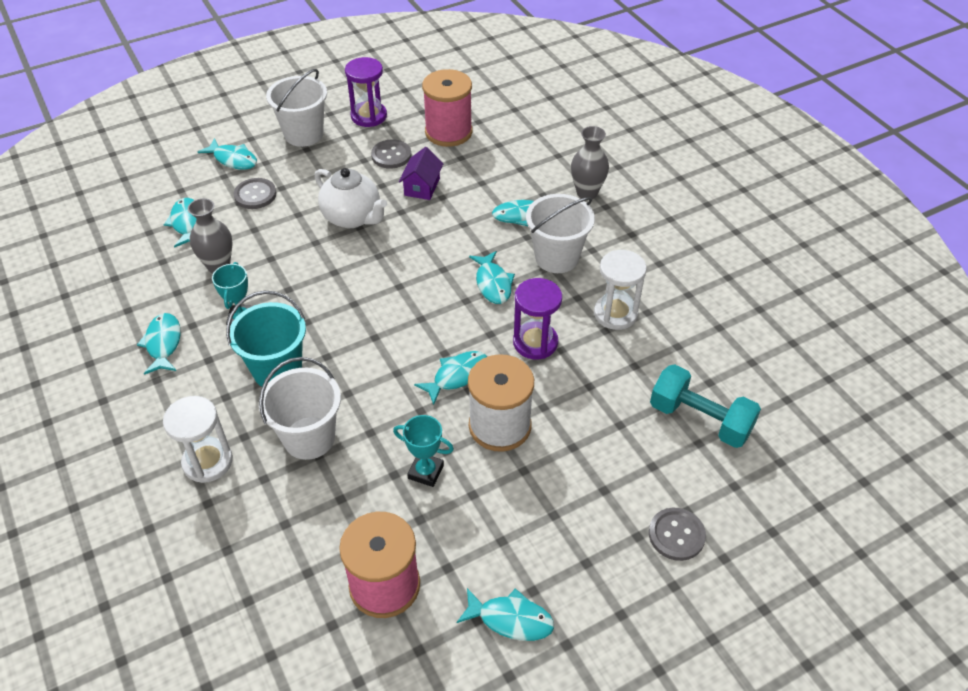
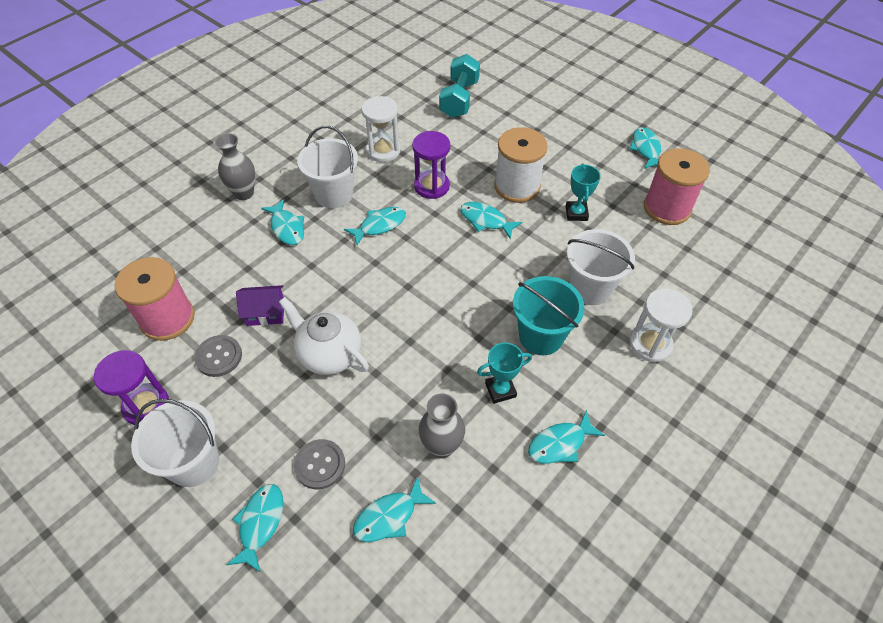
camera: 110 degrees left, 5 degrees up
(353, 217) = (329, 354): white teapot -> white teapot turned 75 degrees counterclockwise
(676, 535) = (548, 97): grey button -> none

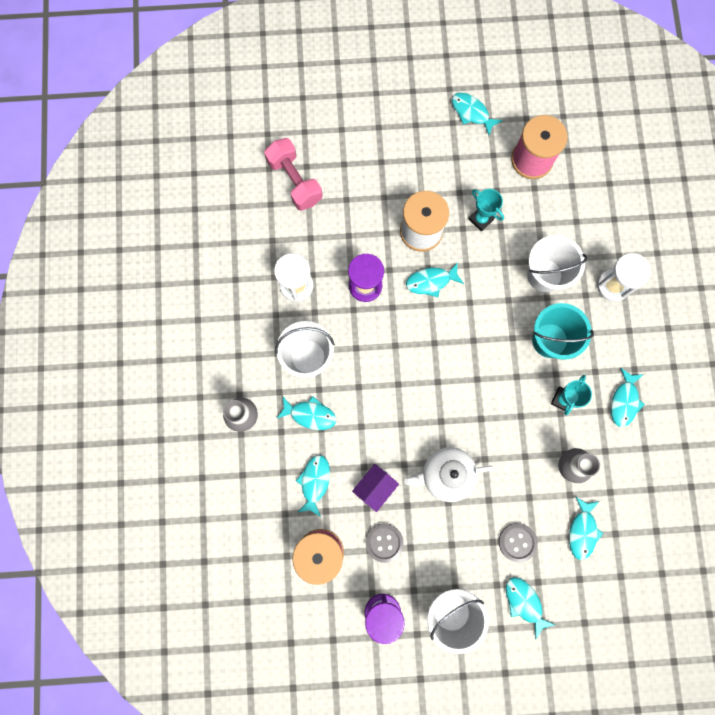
camera: 45 degrees left, 25 degrees up
(379, 225) = (368, 353): turquoise fish -> turquoise fish (315, 482)
(459, 99) = (295, 181): turquoise dumbbell -> pink dumbbell

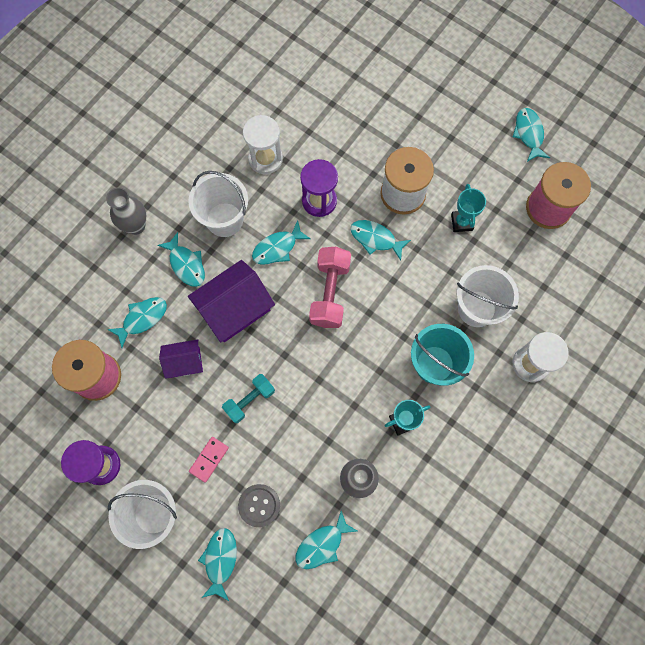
camera: 40 degrees right, 5 degrees down
(295, 181) = (335, 80): pink dumbbell -> pink dumbbell (330, 293)
(376, 418) = (235, 309): none -> purple house
(384, 542) = (152, 411): grey button -> none
(445, 475) = (250, 400): white teapot -> turquoise dumbbell
(454, 541) = (209, 459): none -> pink domino
(624, 401) = (455, 467): turquoise fish -> turquoise fish (277, 248)

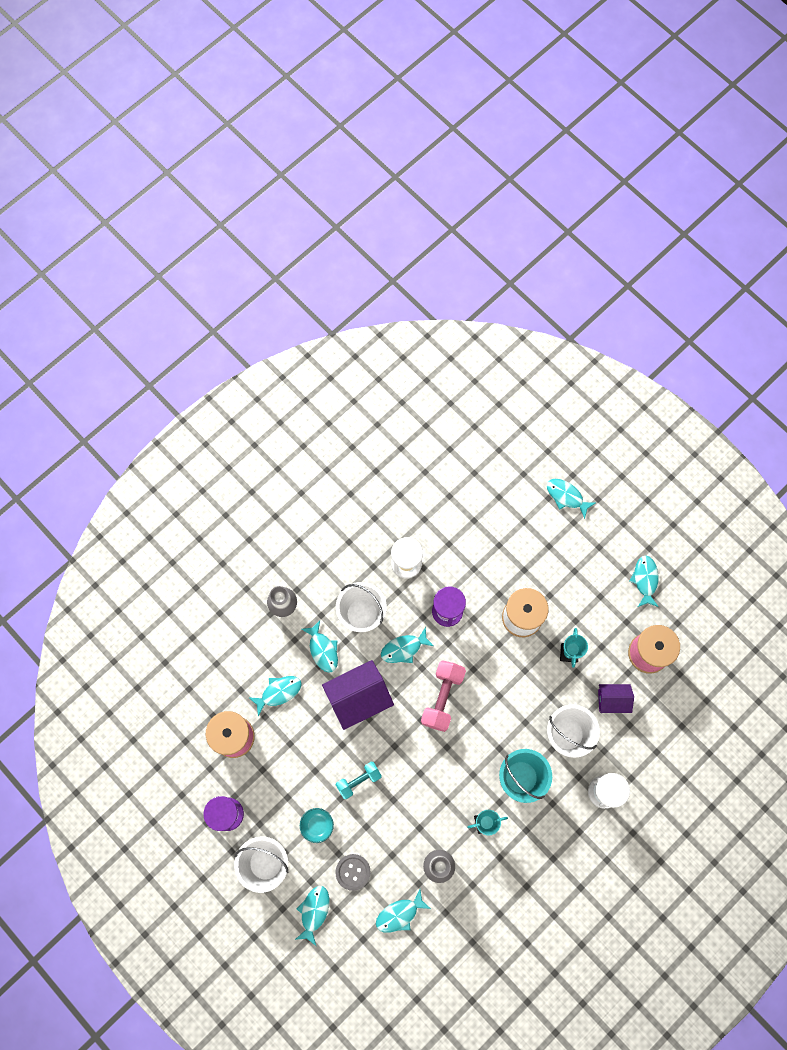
camera: 10 degrees right, 0 degrees up
(185, 362) = (309, 737): purple house -> purple house (612, 700)
(209, 459) = (317, 825): pink domino -> turquoise bowl
(375, 239) = (490, 655): turquoise fish -> turquoise fish (566, 496)

